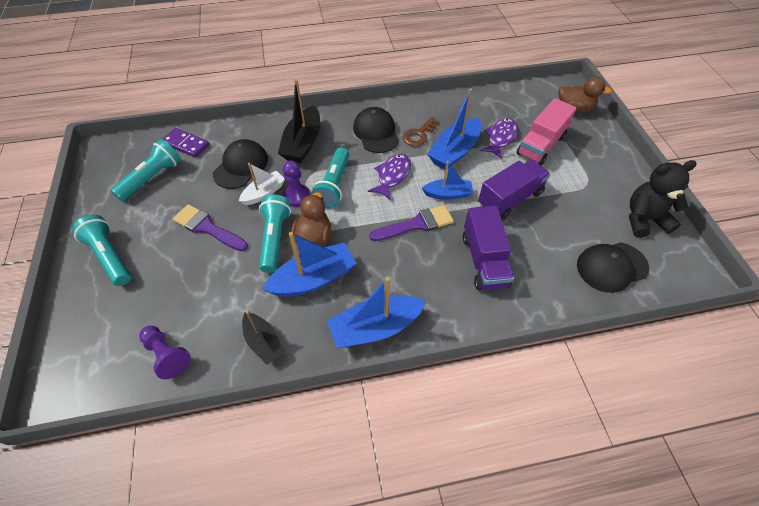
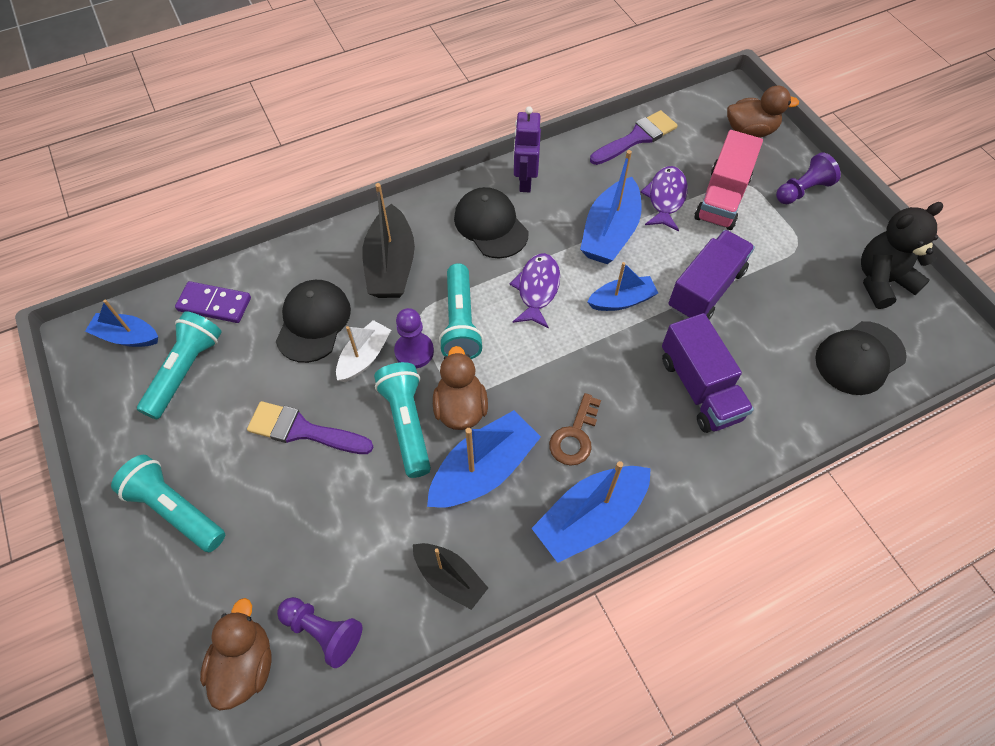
camera: 15 degrees left, 5 degrees up
(109, 362) = (245, 664): none -> brown duck
(127, 152) = (127, 336): none -> blue boat
(408, 111) = (525, 181): none -> purple robot
(416, 224) = (594, 356): purple brush -> purple brush (637, 138)
(419, 135) = (552, 216): brown key -> brown key (575, 436)
(601, 151) = (802, 190): none -> purple pawn

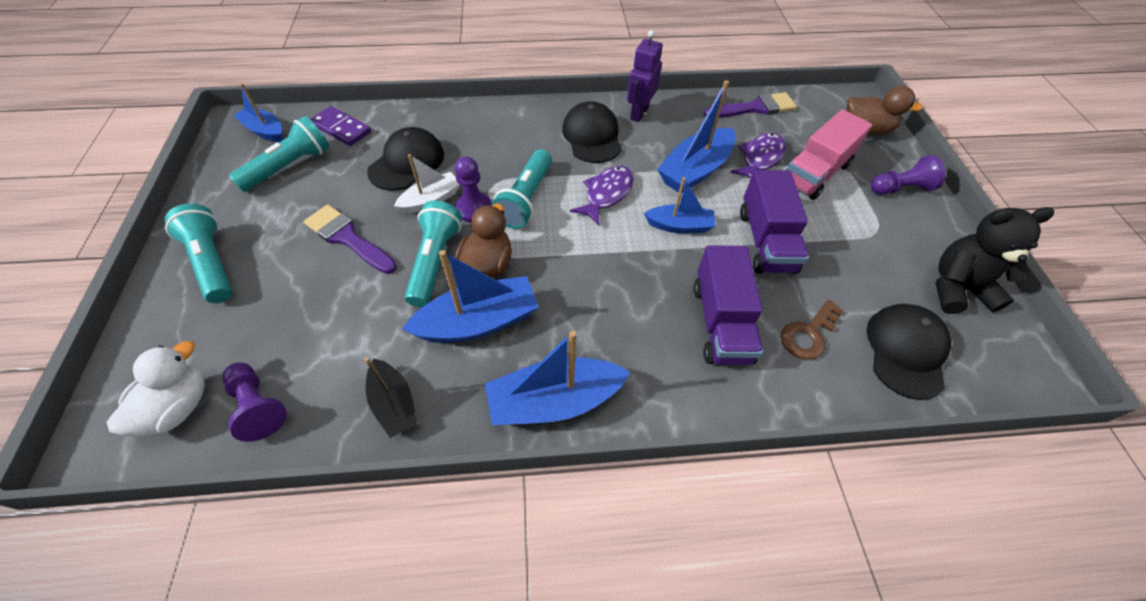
camera: 20 degrees right, 5 degrees down
(245, 664) = (178, 407): brown duck -> white duck
(391, 265) = (493, 141): black boat -> none
(575, 436) = (577, 323): brown key -> brown key (808, 334)
(706, 289) = (766, 241): purple truck -> purple truck turned 120 degrees clockwise
(859, 358) = (906, 351): black cap -> black cap turned 120 degrees clockwise

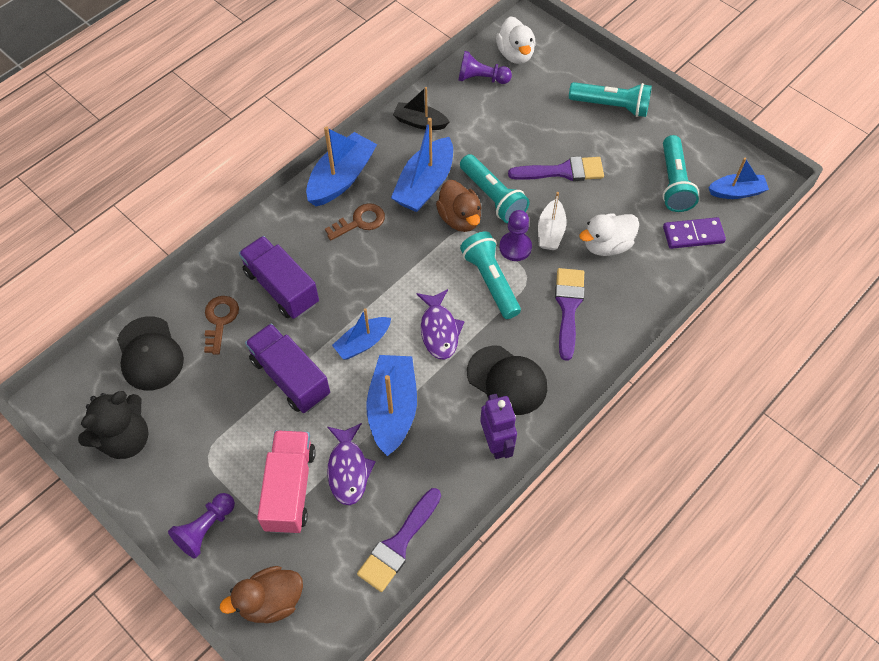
camera: 140 degrees right, 5 degrees up
(407, 163) = (606, 245): black cap -> white duck
(493, 146) = (568, 307): none -> purple brush
(583, 332) = (360, 221): none -> brown key

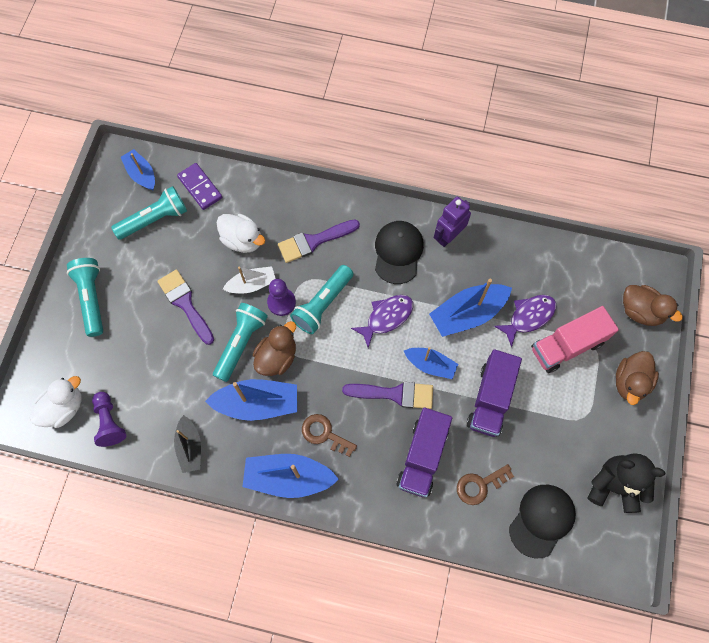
camera: 120 degrees left, 10 degrees up
(205, 529) = (630, 382): purple pawn -> brown duck
(398, 544) = (554, 258): purple brush -> purple brush (394, 394)

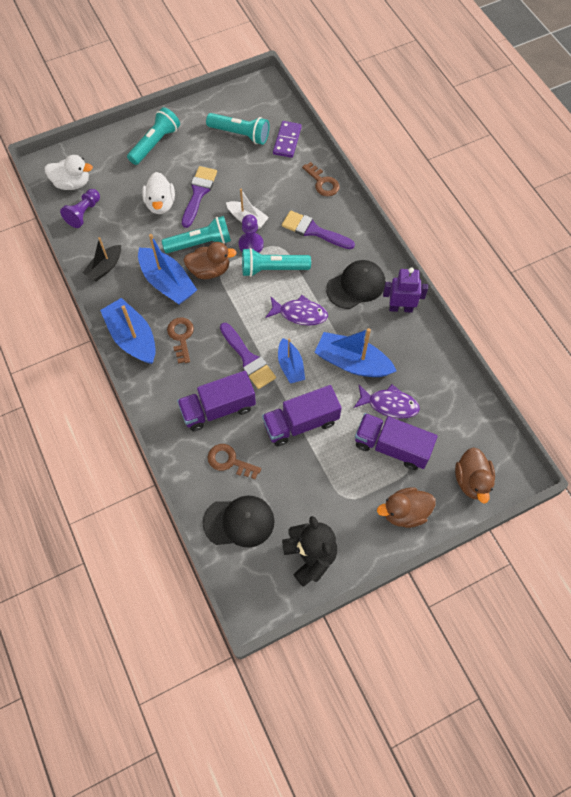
camera: 50 degrees right, 5 degrees down
(141, 174) = (264, 104): blue boat -> none
(243, 240) = (273, 191): white duck -> white duck (160, 204)
(272, 195) = (322, 182): none -> brown key
(567, 346) = (392, 447): pink truck -> purple truck

